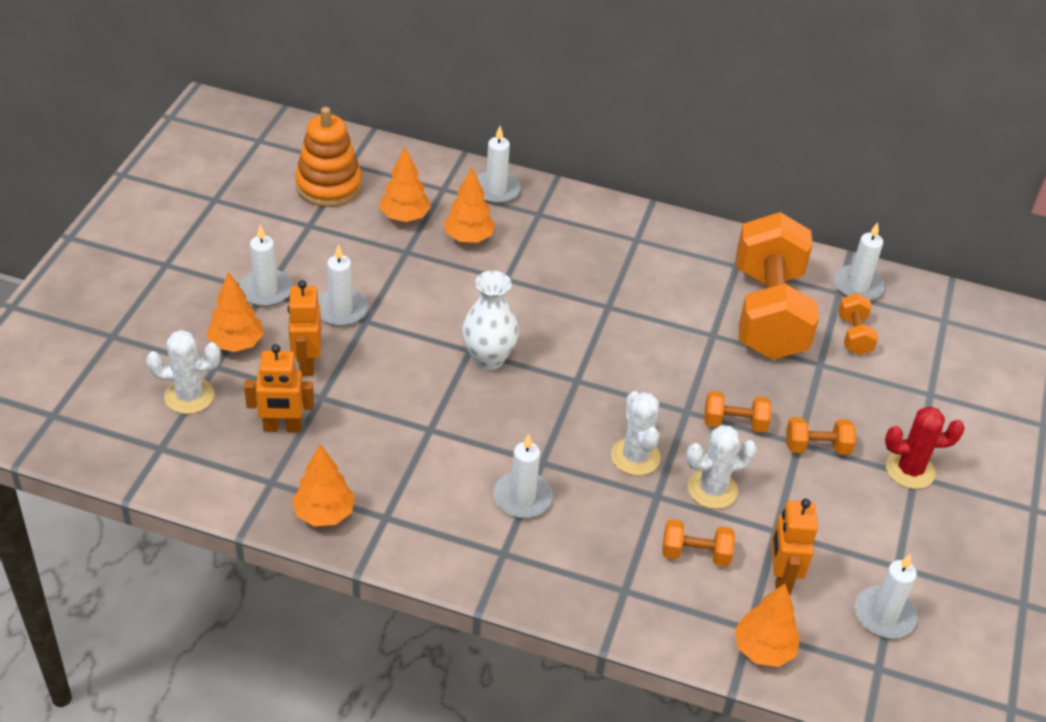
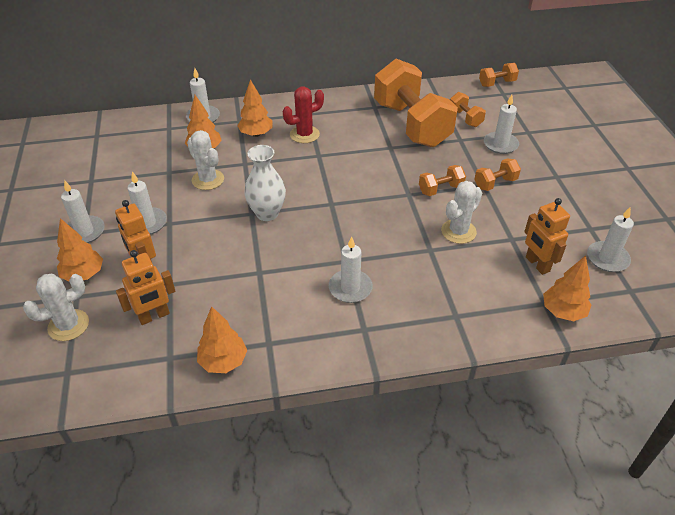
camera: 25 degrees left, 0 degrees up
(329, 186) = (90, 153): orange stacking toy -> none
(404, 217) = (154, 152): orange tree -> orange tree (256, 134)
(635, 456) = (400, 232): white cactus -> white cactus (208, 180)
(695, 554) = (479, 273): orange dumbbell -> orange dumbbell (497, 83)
(858, 286) = (446, 93): white candle -> white candle (500, 144)
(910, 470) = (552, 174): red cactus -> red cactus (304, 134)

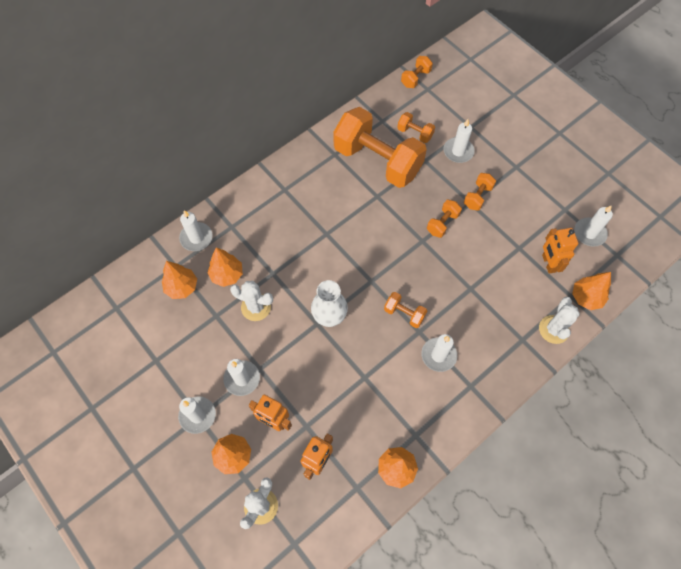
camera: 30 degrees left, 20 degrees up
(256, 134) = (258, 235): orange tree -> orange tree (182, 287)
(304, 134) = (299, 215): red cactus -> none
(342, 240) = (404, 313): none -> orange dumbbell
(458, 231) = (480, 260): white cactus -> white cactus (553, 329)
(537, 264) = (548, 263): orange robot -> orange robot turned 45 degrees clockwise

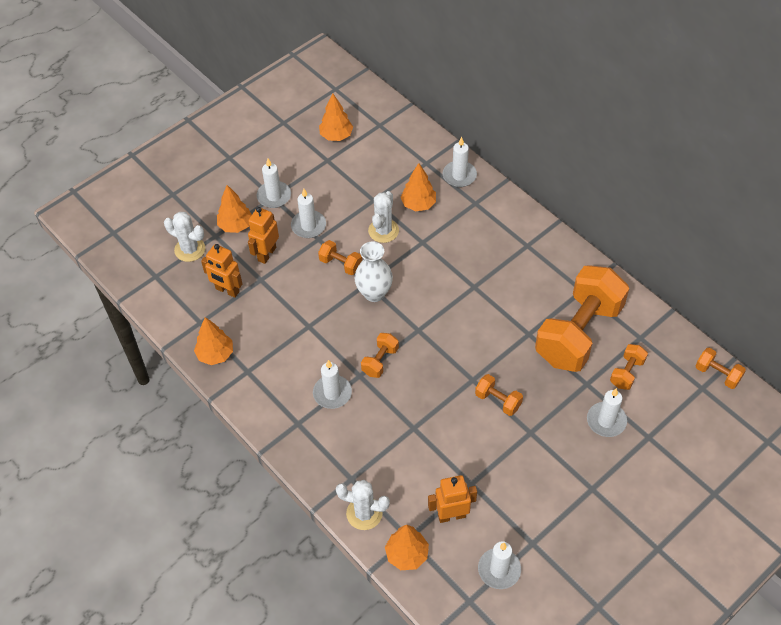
camera: 90 degrees right, 10 degrees down
(182, 287) = (403, 170): orange tree -> orange tree (336, 136)
(477, 196) = (540, 440): orange dumbbell -> orange dumbbell (340, 264)

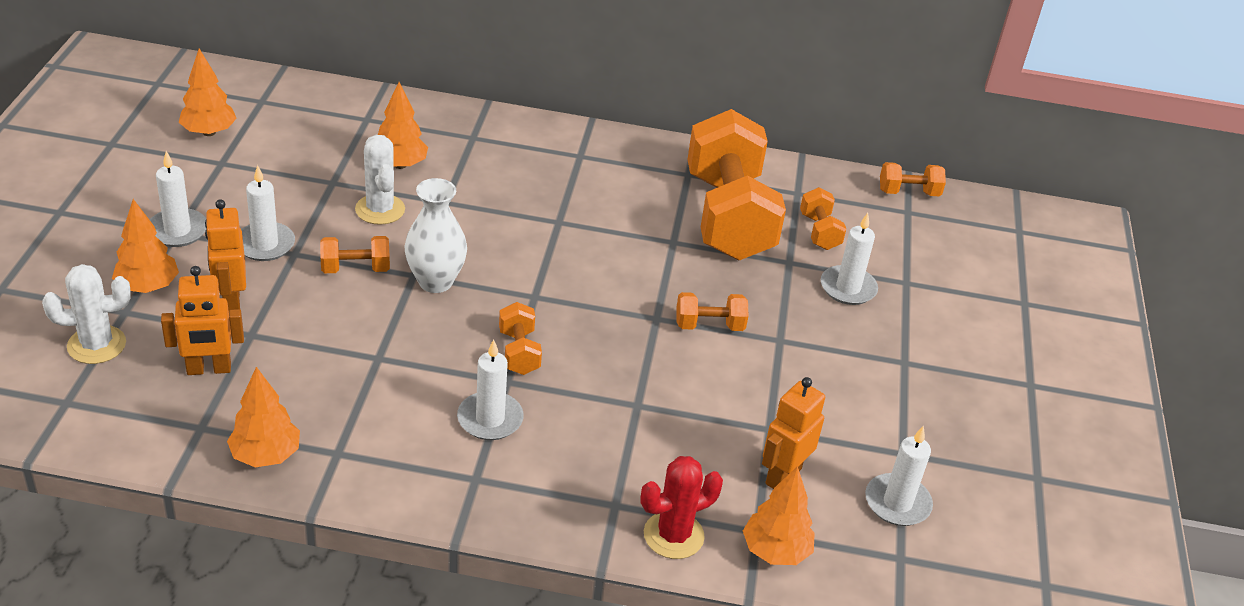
camera: 45 degrees left, 15 degrees down
(364, 513) = (673, 535): white cactus -> red cactus
(459, 175) = (424, 117): white candle -> none

